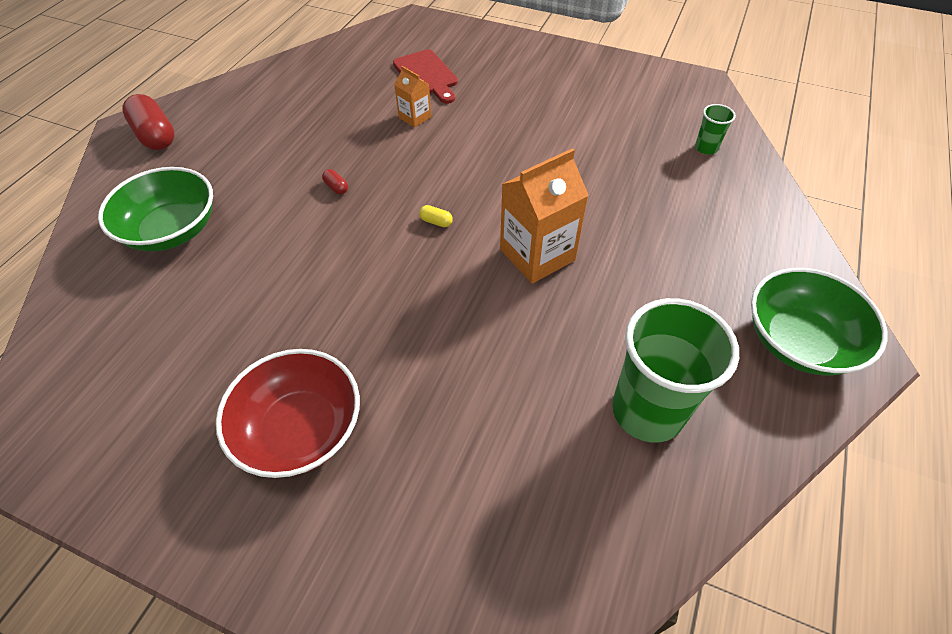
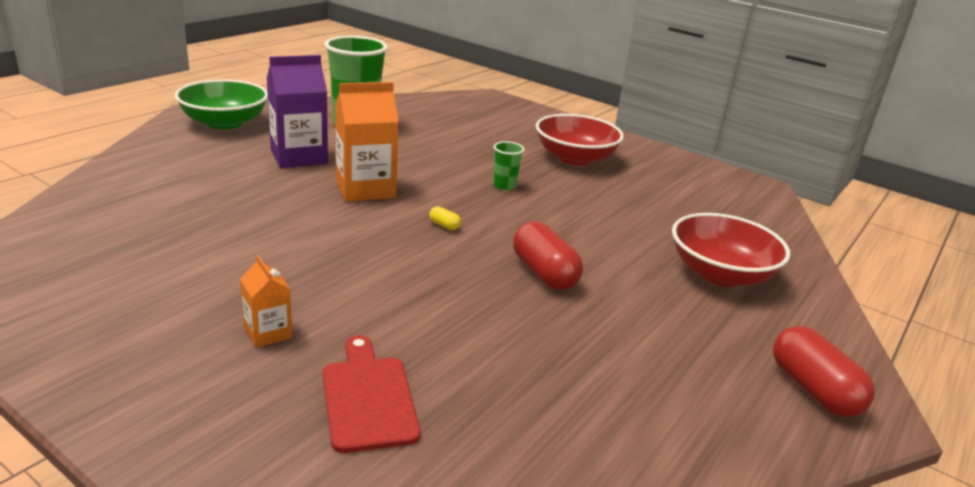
camera: 170 degrees left, 25 degrees down
(172, 230) = (720, 274): green bowl -> red bowl
(336, 187) = (544, 273): red capsule -> red capsule, size x2.35
(415, 117) = (421, 330): orange carton -> orange carton (268, 333)
(646, 292) = (299, 157): none -> purple carton
(706, 148) = (96, 219): green cup -> green cup (504, 185)

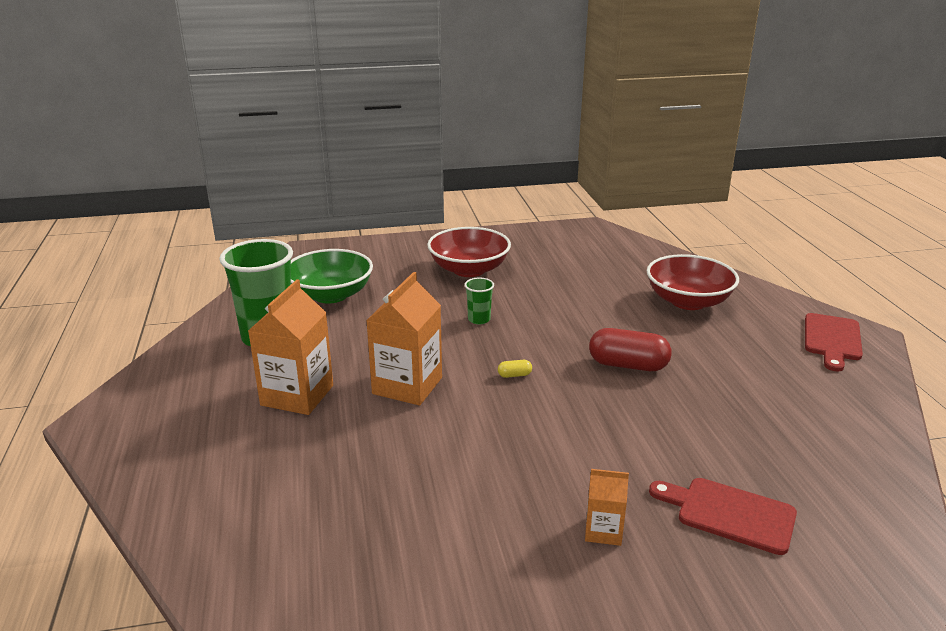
camera: 45 degrees left, 0 degrees up
(224, 123) = (153, 410): green bowl -> green bowl (330, 295)
(299, 157) = (297, 395): purple carton -> orange carton
(813, 390) = (832, 339): red capsule -> red cutting board

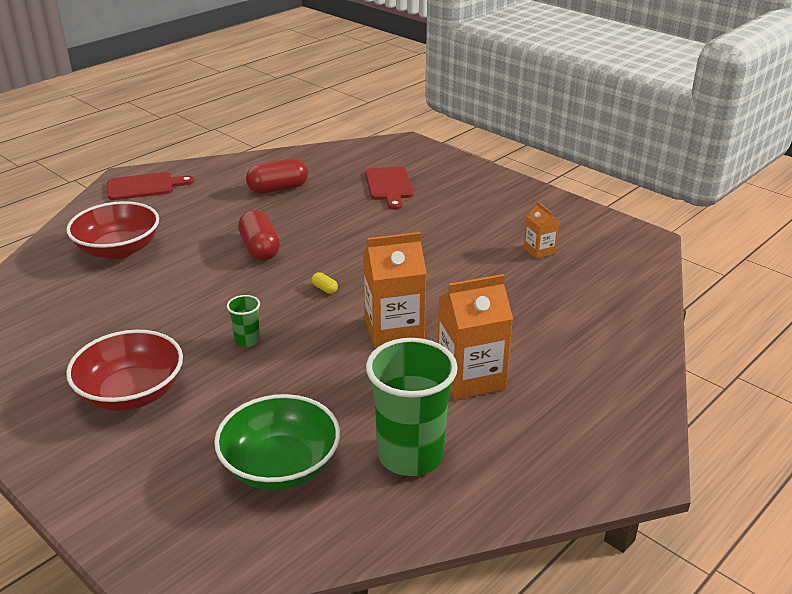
camera: 125 degrees left, 5 degrees up
(603, 531) = (447, 213): orange carton -> orange carton (539, 251)
(775, 419) = (278, 189): none -> red capsule

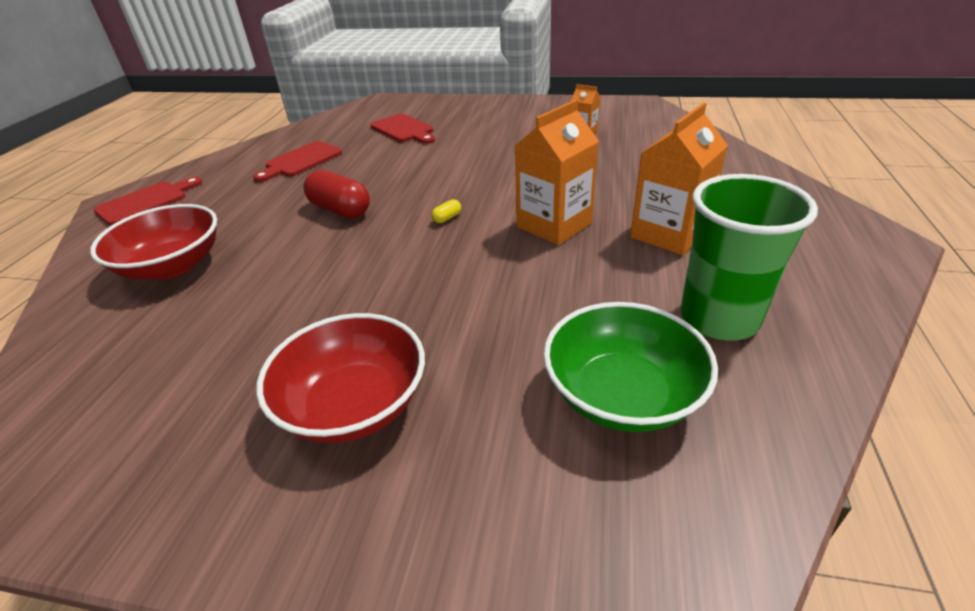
camera: 30 degrees left, 5 degrees up
(247, 340) = (426, 290): green cup -> none
(278, 189) = (301, 161): red capsule -> red cutting board
(325, 289) = (447, 218): yellow capsule -> yellow capsule turned 60 degrees counterclockwise

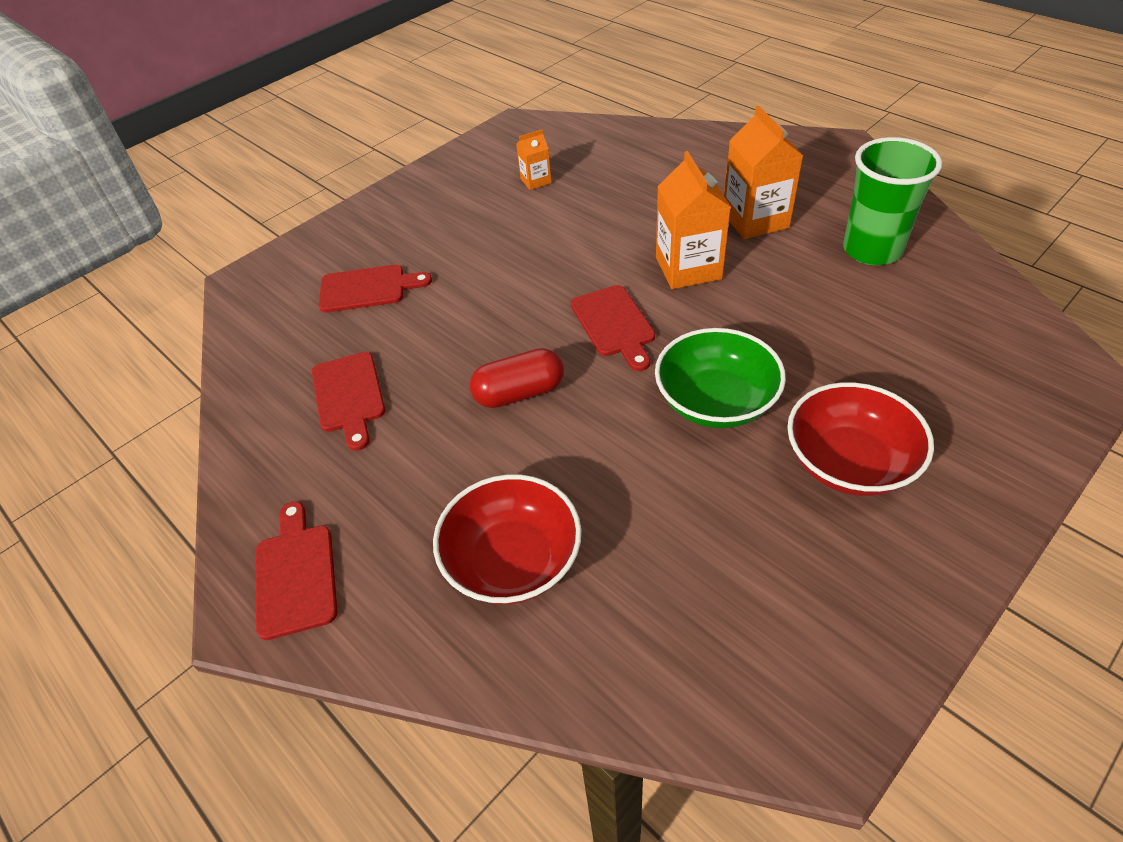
camera: 55 degrees left, 10 degrees up
(447, 218) = (614, 324): yellow capsule -> red cutting board
(622, 394) = (918, 325): green bowl -> green bowl (715, 401)

